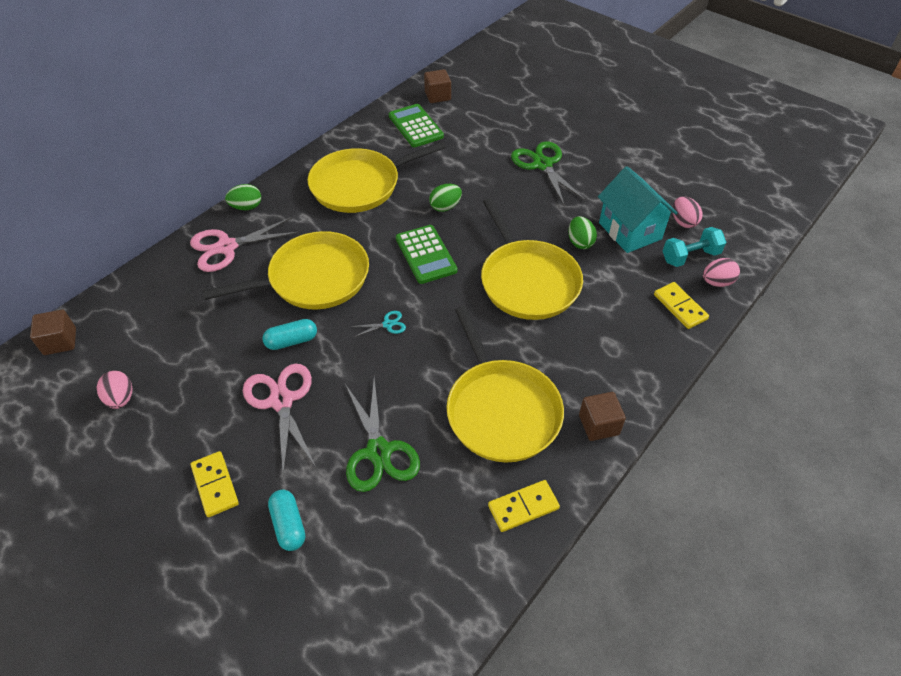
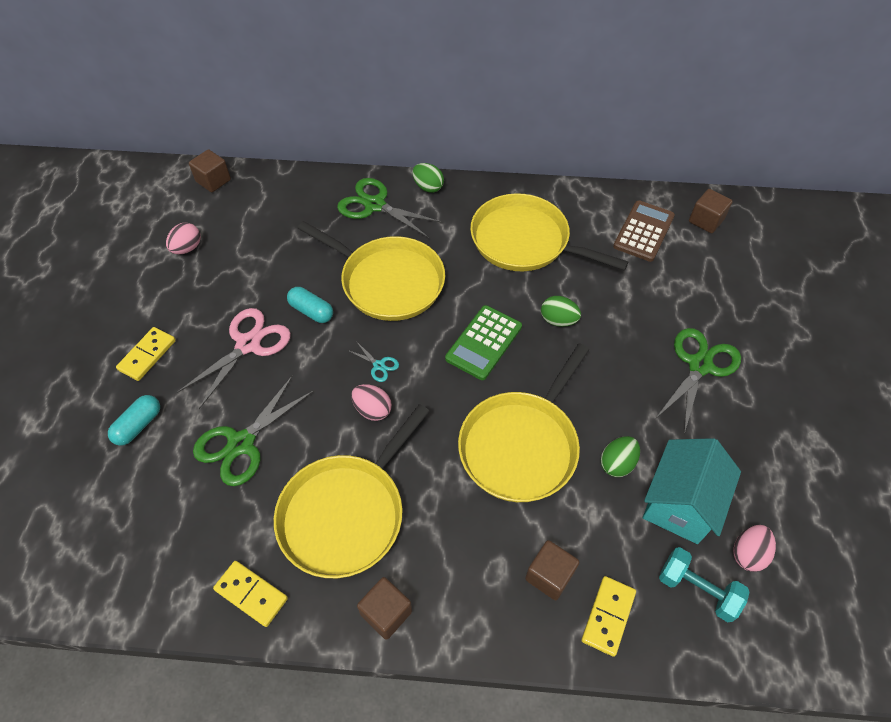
camera: 55 degrees right, 5 degrees up
(227, 247) = (375, 205): pink scissors -> green scissors
(415, 126) = (643, 231): green calculator -> brown calculator
(633, 320) = (549, 575): none -> brown cube
(717, 282) = (682, 640): pink egg -> pink egg (372, 410)

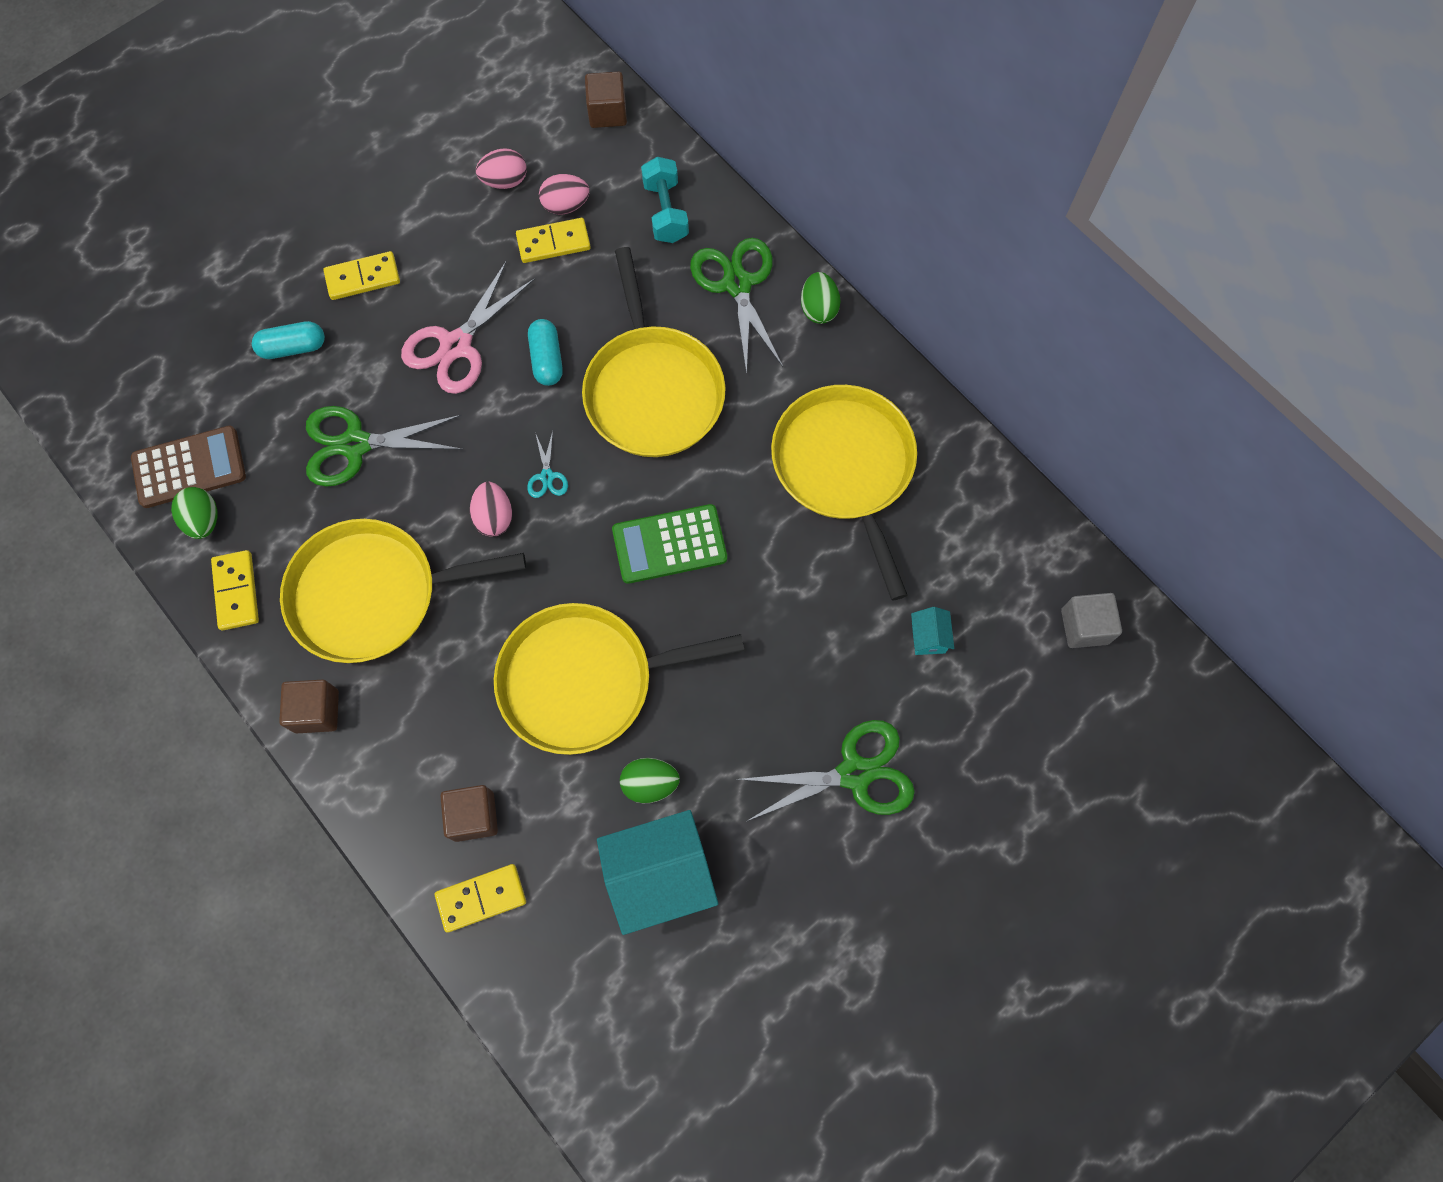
camera: 45 degrees right, 15 degrees up
(248, 344) = (456, 345): pink scissors -> pink scissors turned 135 degrees clockwise
(250, 256) = (553, 242): none -> yellow domino
(558, 320) = (771, 589): green egg -> green egg (204, 520)
(643, 231) = (992, 574): brown calculator -> brown calculator (189, 467)
(652, 279) = (928, 637): none -> turquoise house
(697, 589) = (581, 958): turquoise dumbbell -> turquoise dumbbell (665, 212)
(706, 220) = (1084, 626): brown cube -> grey cube
(748, 553) = (664, 979): pink egg -> pink egg (566, 205)

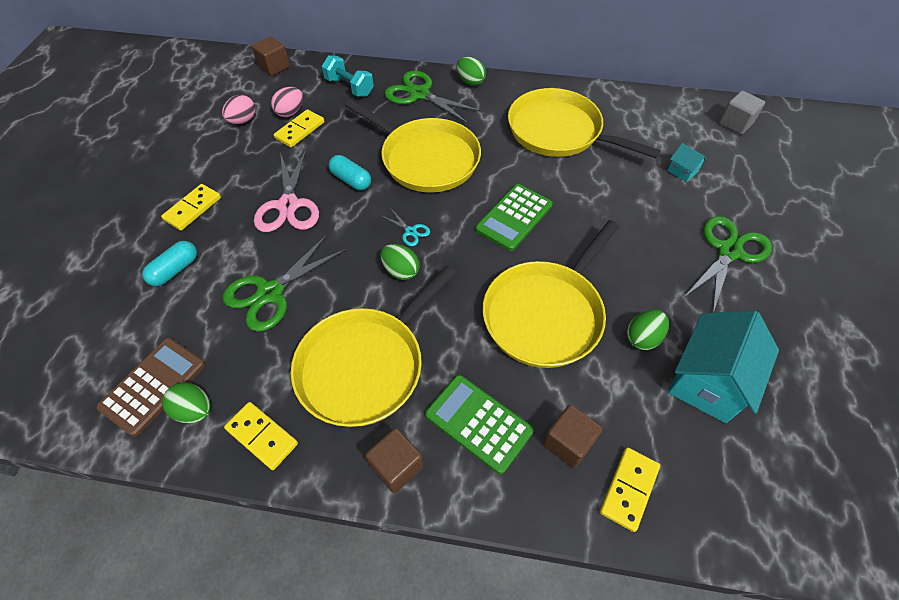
camera: 40 degrees left, 15 degrees down
(417, 732) = (478, 423): none -> green calculator
(494, 517) = (401, 271): pink egg -> green egg

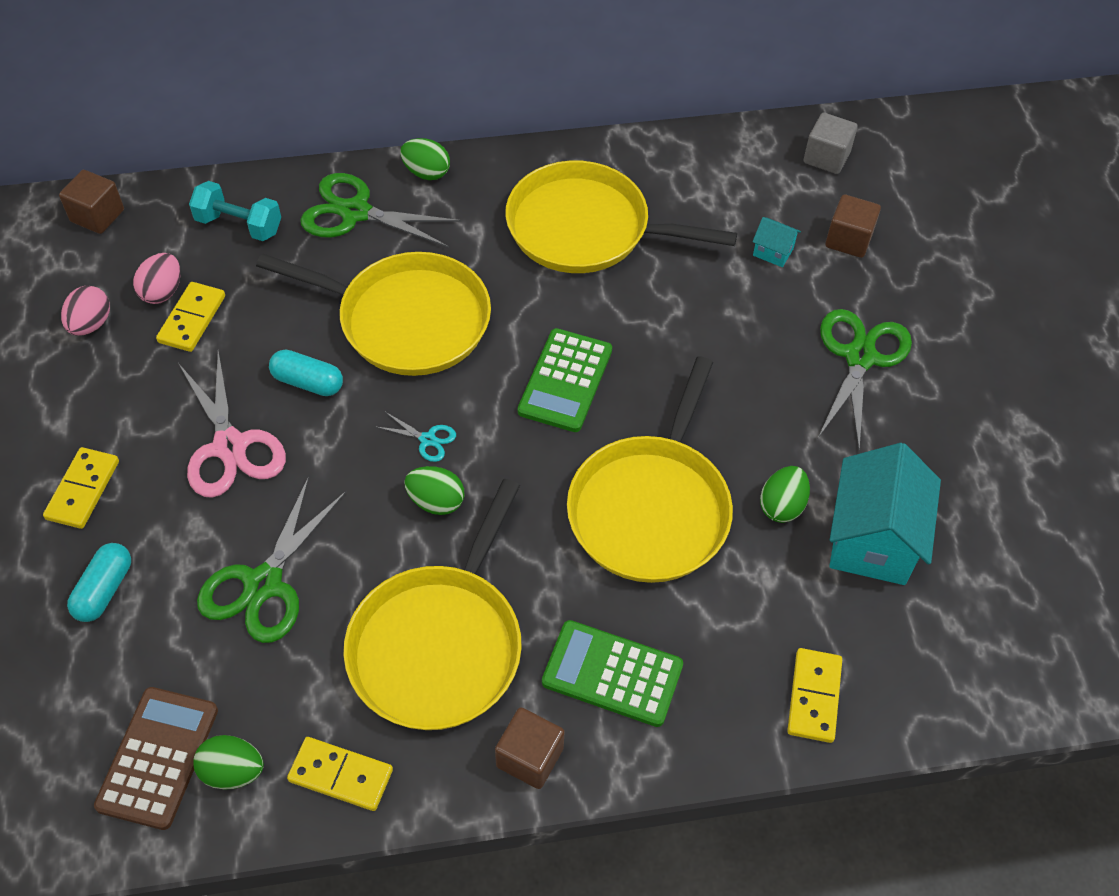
camera: 20 degrees left, 0 degrees up
(568, 442) = (728, 664): brown cube -> brown cube (848, 240)

